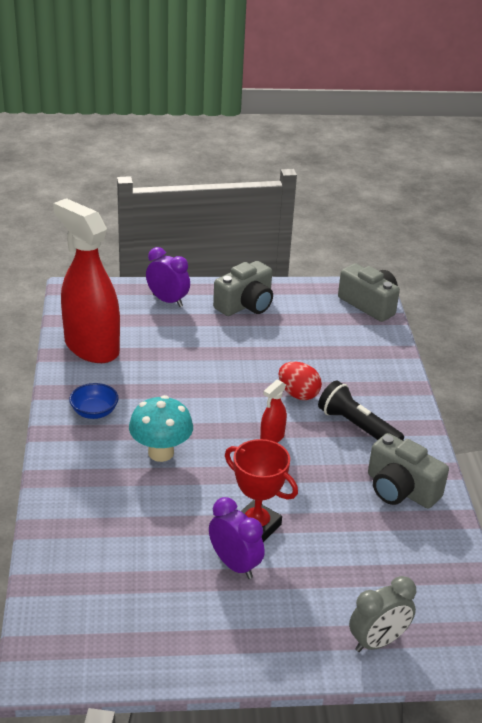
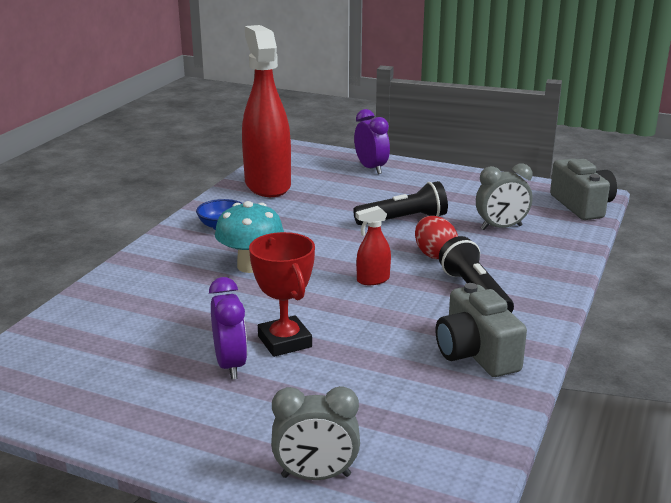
camera: 30 degrees right, 10 degrees down
(244, 360) = (403, 220): none -> black flashlight
(245, 305) = (445, 183): grey camera -> none
(326, 347) = (501, 227): none -> grey clock

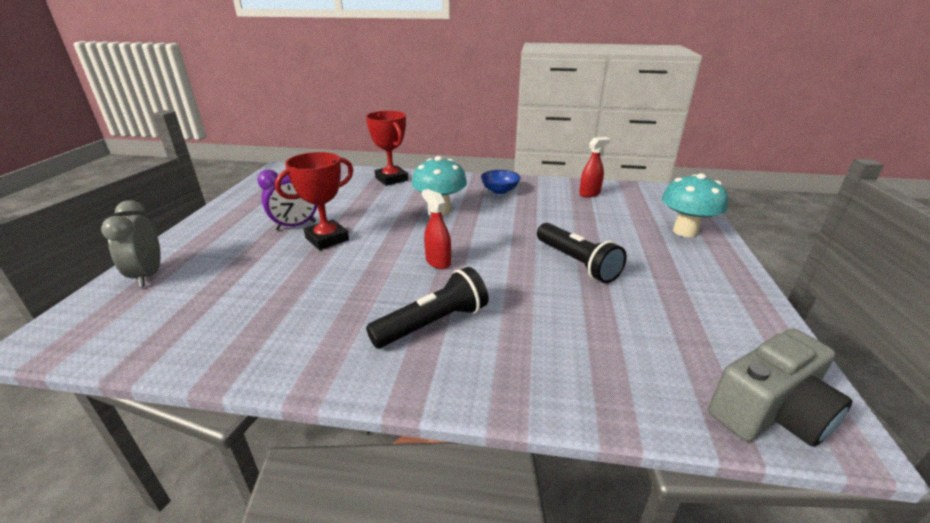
camera: 75 degrees right, 5 degrees up
(121, 289) = (391, 179): none -> red trophy
(267, 185) = (589, 194): red spray bottle -> red spray bottle, size x0.41
(371, 168) = (685, 231): purple clock -> turquoise mushroom
(434, 255) = (508, 289): red egg -> none
(476, 353) = (306, 334): grey camera -> none
(501, 227) = (613, 331): grey clock -> none

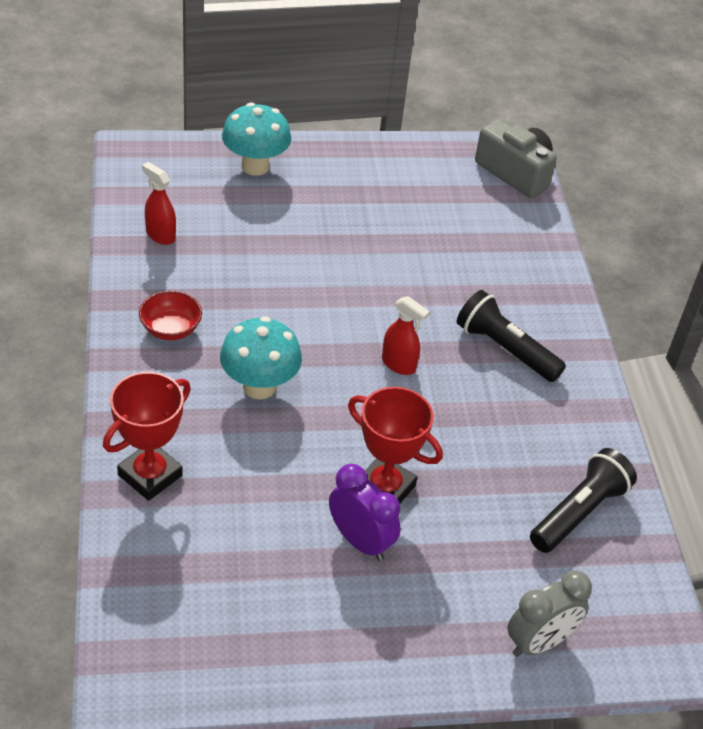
camera: 110 degrees left, 15 degrees up
(438, 262) = (399, 364): red spray bottle -> red spray bottle turned 90 degrees counterclockwise
(499, 191) = (170, 329): blue bowl -> red bowl
(576, 263) = (358, 253): black flashlight -> black flashlight (579, 512)

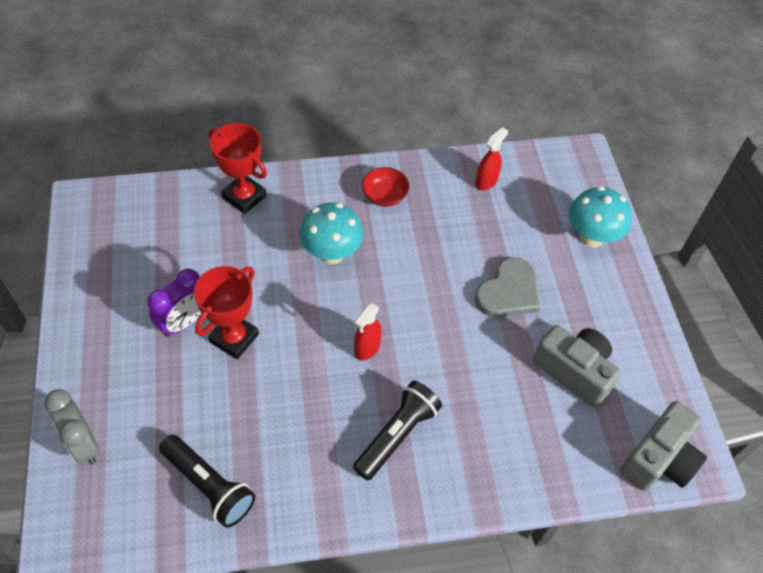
camera: 90 degrees right, 10 degrees up
(325, 240) = (508, 292): none -> grey heart
(425, 209) = (574, 371): none -> grey camera

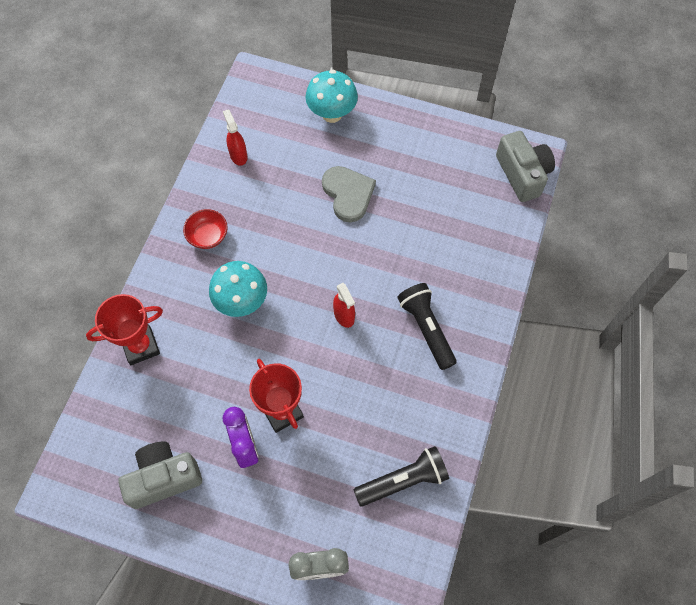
camera: 60 degrees left, 10 degrees up
(574, 371) = (434, 187): grey camera -> grey camera (163, 478)

